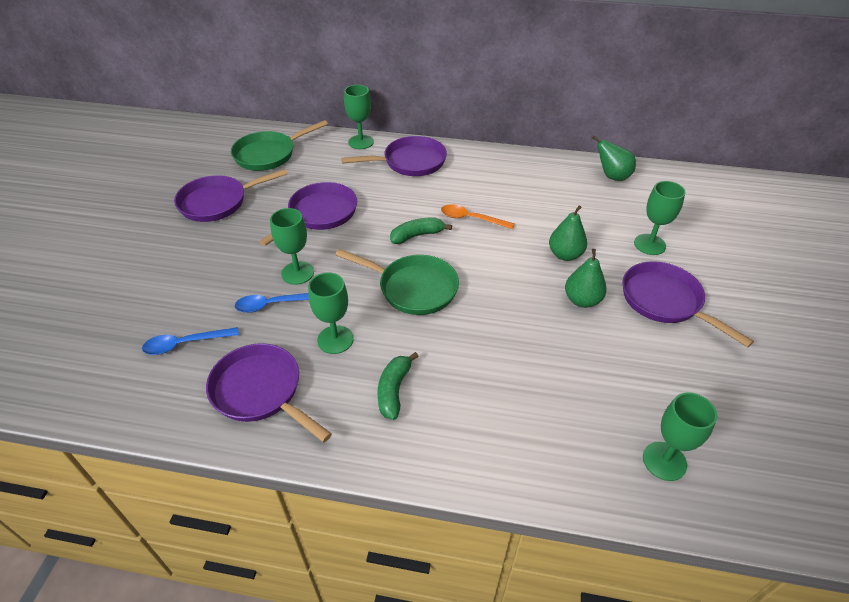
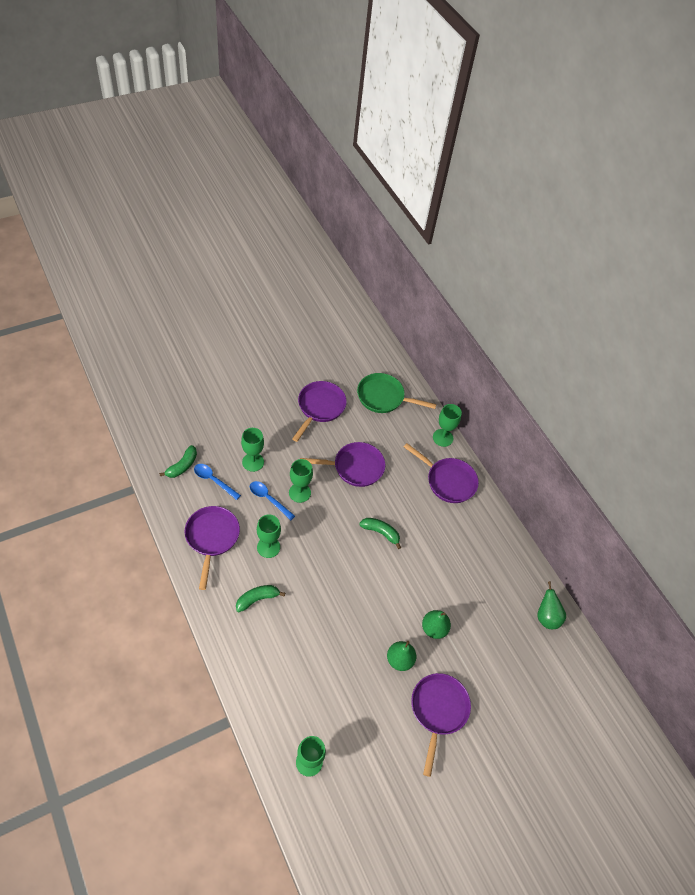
camera: 45 degrees right, 10 degrees up
(123, 366) = (182, 466): none -> green banana
(218, 202) = (320, 407): purple pan -> purple pan turned 90 degrees clockwise
(413, 288) = (335, 560): green pan -> none
(471, 219) = (422, 553): orange spoon -> none
(649, 244) = (488, 677): green goblet -> green goblet (253, 462)

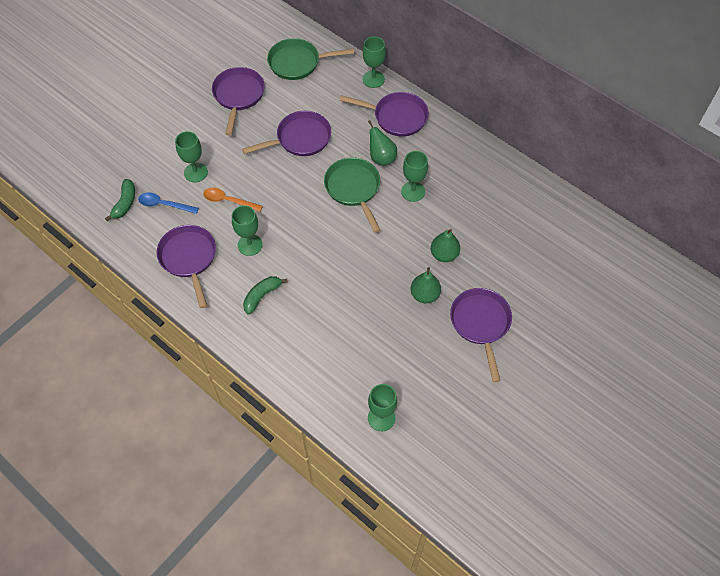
camera: 15 degrees left, 5 degrees up
(268, 499) = (228, 200): blue spoon -> orange spoon
(299, 492) = (256, 183): green goblet -> green goblet (413, 191)
(381, 533) = (354, 189): green banana -> green pan
(546, 617) = (543, 202): green pear -> green pear (381, 158)

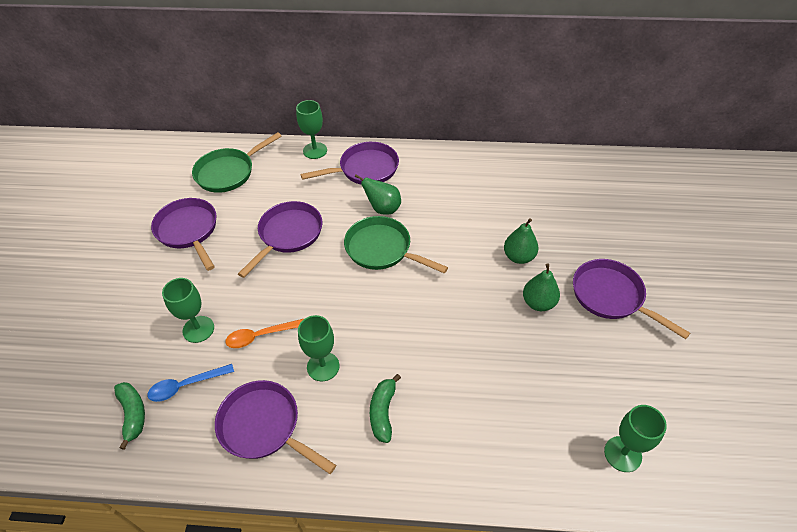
camera: 35 degrees left, 10 degrees down
(413, 191) = (438, 220): green goblet -> none

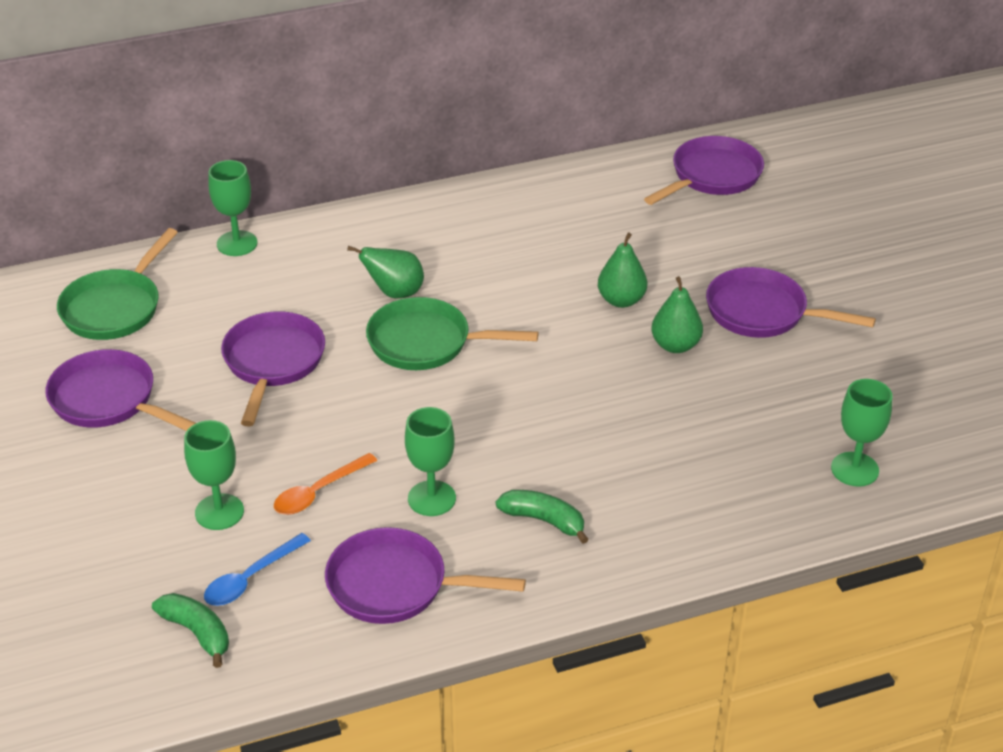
camera: 25 degrees left, 10 degrees down
(365, 169) = (334, 249): purple pan -> purple pan (712, 176)
(383, 412) = (544, 520): green banana -> green banana turned 135 degrees clockwise

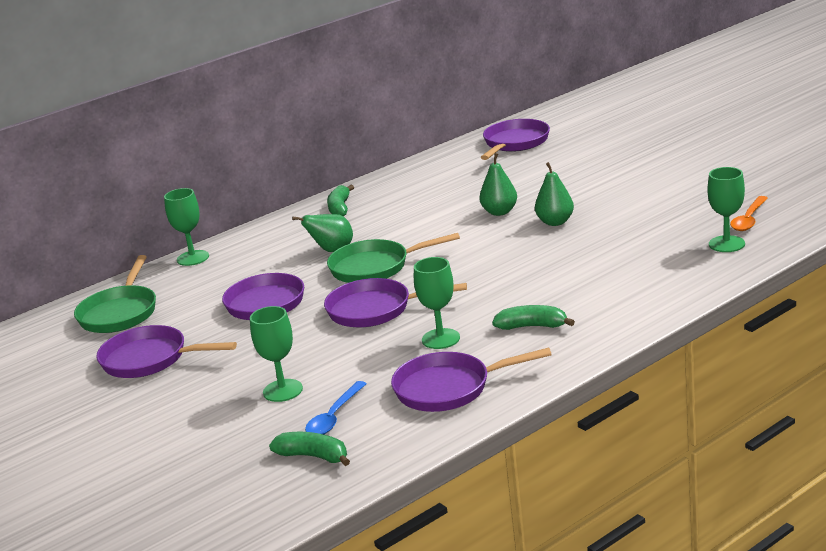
camera: 15 degrees left, 15 degrees down
(318, 492) = (352, 359): orange spoon -> orange spoon (748, 219)
(443, 219) = (340, 208): none -> green banana
(763, 312) = (602, 192): purple pan -> purple pan (375, 309)

